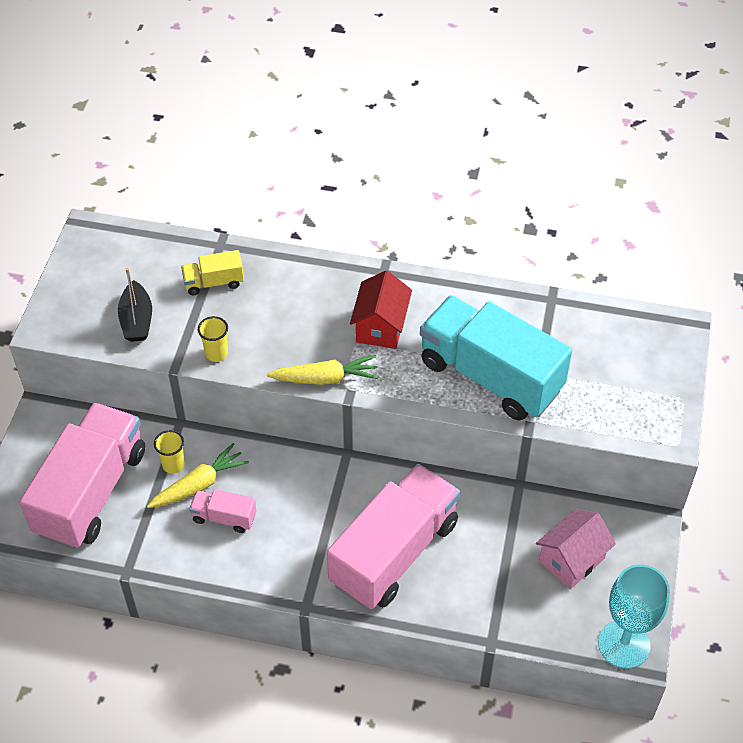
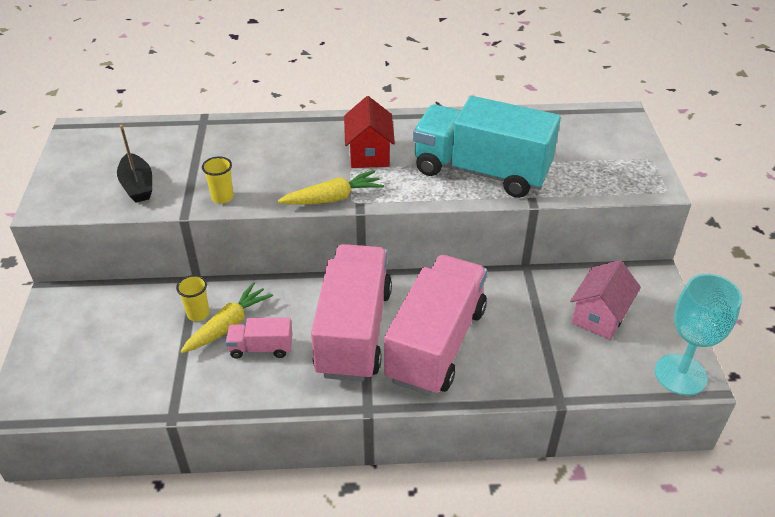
camera: 15 degrees left, 10 degrees down
(91, 492) = (119, 353): pink truck -> pink truck (354, 331)
(214, 282) = (205, 147): yellow truck -> none

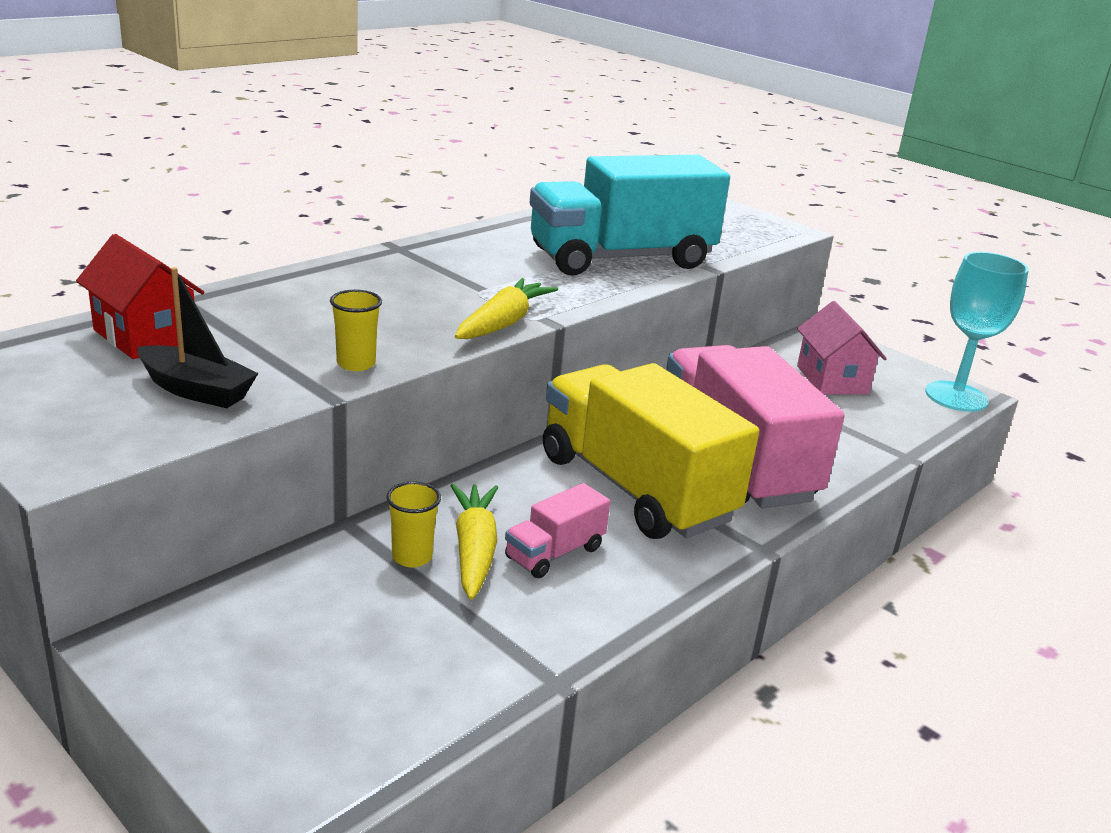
camera: 45 degrees left, 15 degrees down
(354, 331) = (635, 488): pink truck -> yellow truck
(369, 153) = (474, 275): red house -> red house (145, 336)

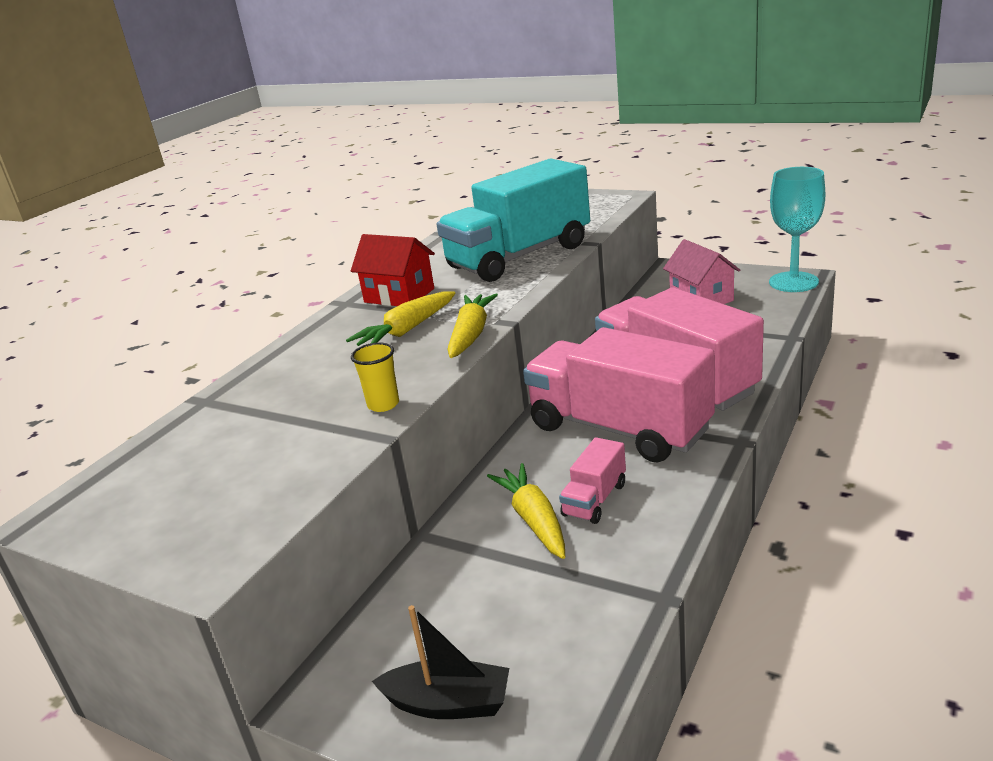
camera: 10 degrees left, 0 degrees up
(145, 336) = (196, 441): red house -> red house (399, 295)
(197, 390) = (273, 470): black boat -> black boat (449, 703)
(412, 557) = (490, 543): yellow cup -> none
(439, 297) = (406, 330): none -> yellow carrot
(635, 488) = (619, 429): yellow truck -> pink truck

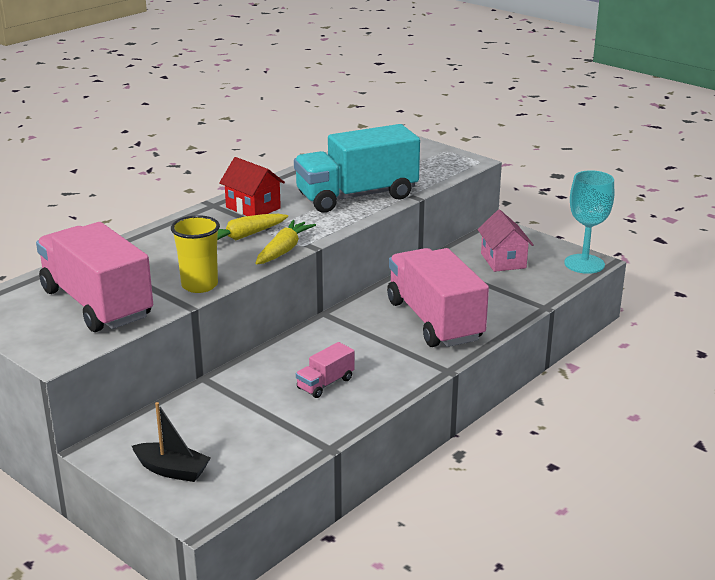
camera: 10 degrees right, 0 degrees up
(383, 404) = (199, 285): yellow cup -> yellow cup, size x1.63
(534, 520) = (279, 386): yellow carrot -> none
(619, 429) = (372, 342): pink truck -> pink truck (97, 304)

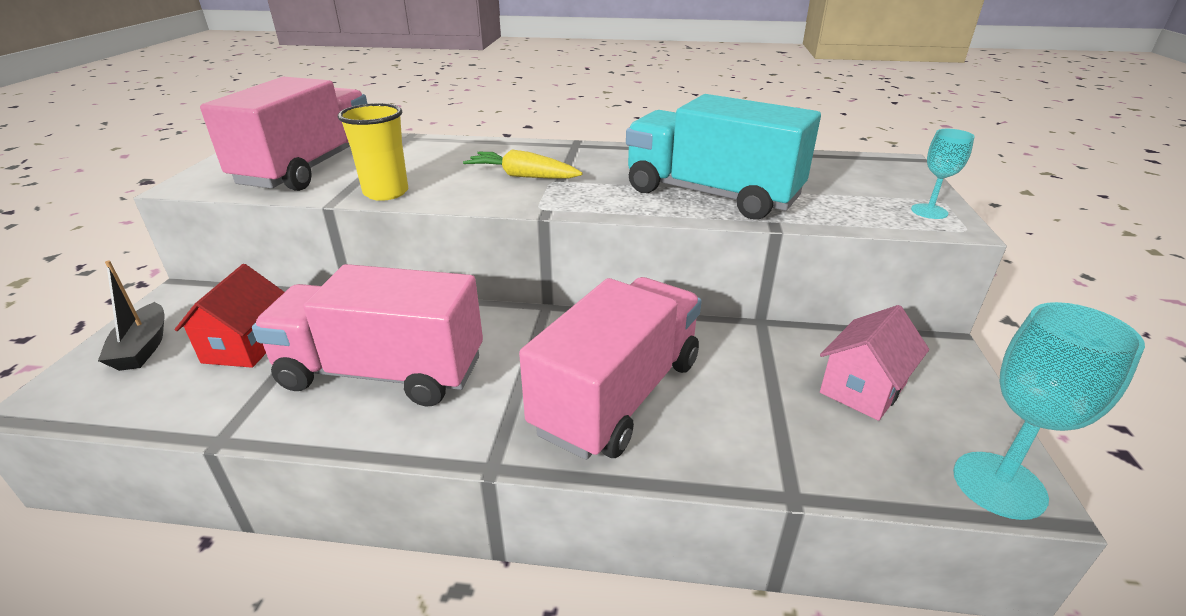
camera: 55 degrees right, 5 degrees up
(253, 208) = (596, 160): red house -> red house (246, 345)
(284, 250) = (516, 203): yellow carrot -> none
(325, 383) = (382, 372): pink truck -> pink truck, size x2.30
(452, 159) = (929, 211): none -> turquoise goblet

